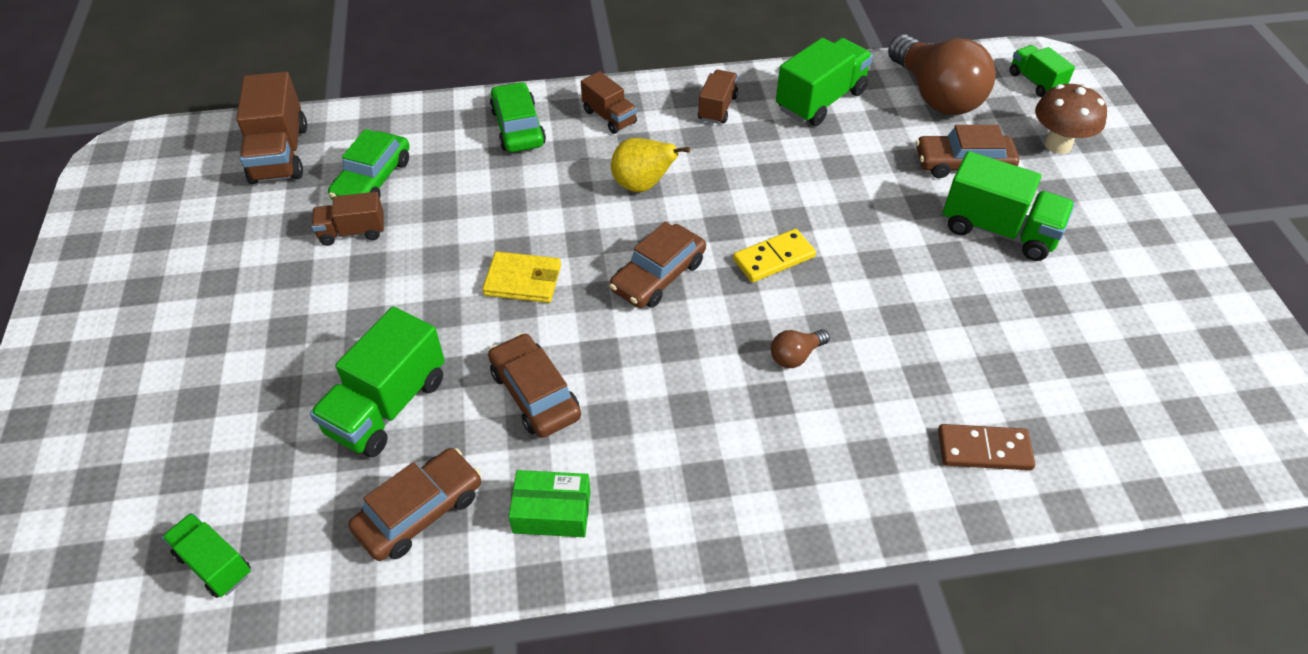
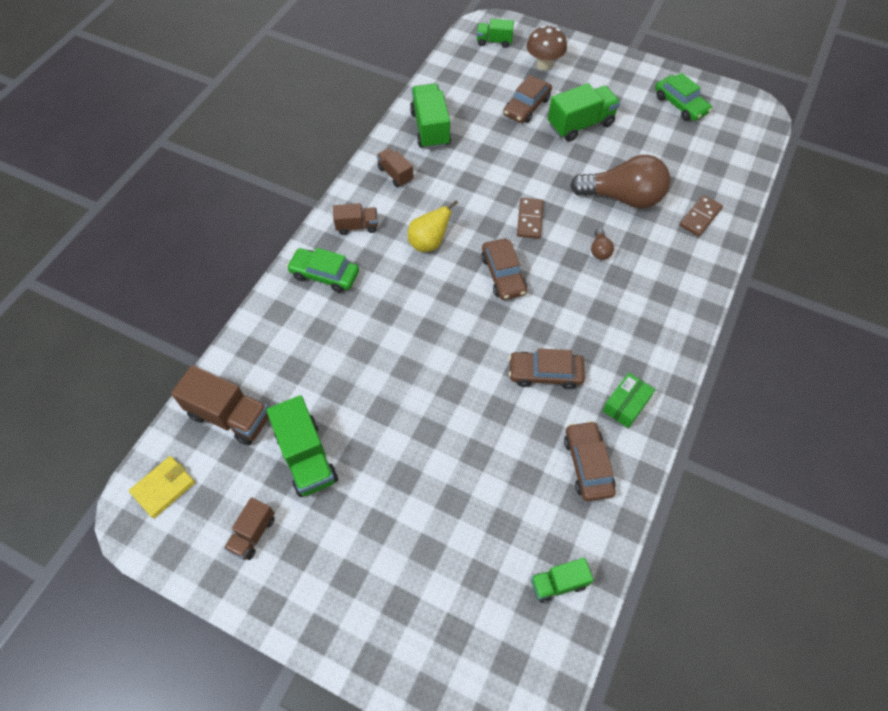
camera: 55 degrees left, 10 degrees up
(352, 232) = (345, 405): brown truck -> brown truck (253, 534)
(372, 179) = (304, 373): green car -> green car (680, 104)
(387, 406) = (504, 448): green truck -> green truck (307, 457)
(523, 280) = (458, 337): yellow wallet -> yellow wallet (163, 487)
(774, 258) = (530, 219): yellow domino -> brown domino
(935, 95) = (469, 83): brown light bulb -> brown light bulb (622, 197)

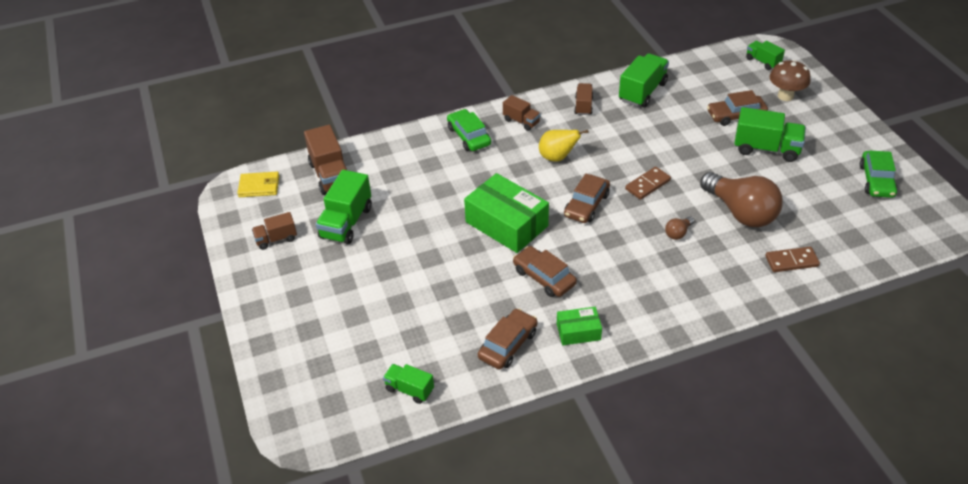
camera: 45 degrees right, 15 degrees down
(458, 343) = (506, 224): none -> green box

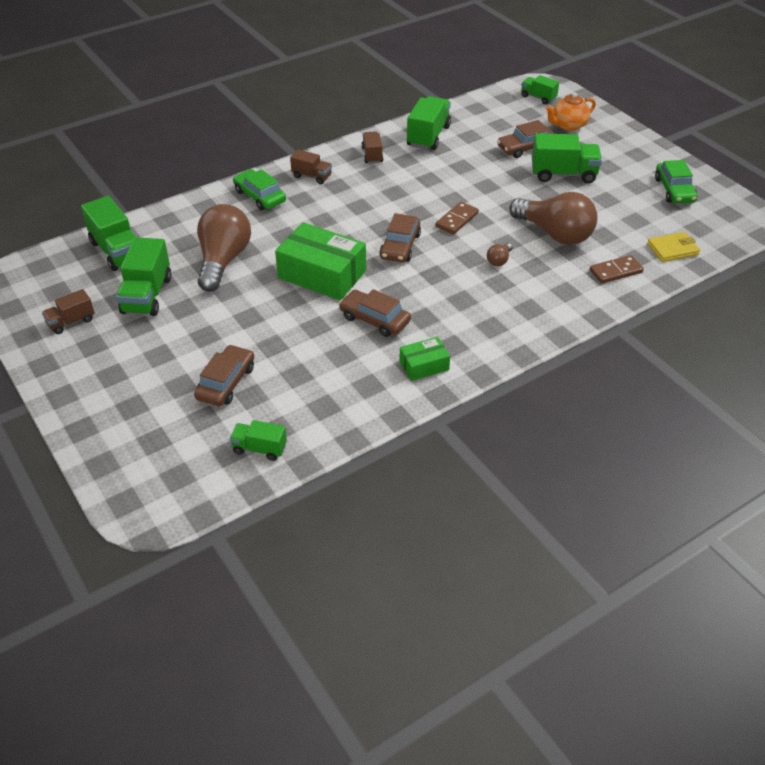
camera: 15 degrees left, 0 degrees up
(259, 186) = (38, 272): yellow wallet -> yellow wallet (672, 249)
(330, 175) = (117, 251): brown truck -> green truck
(421, 197) = (223, 260): none -> brown light bulb
(508, 345) = (354, 389): brown car -> brown car (226, 382)
(557, 157) = (358, 206): yellow pear -> none
(785, 96) = (568, 125): brown mushroom -> orange teapot

